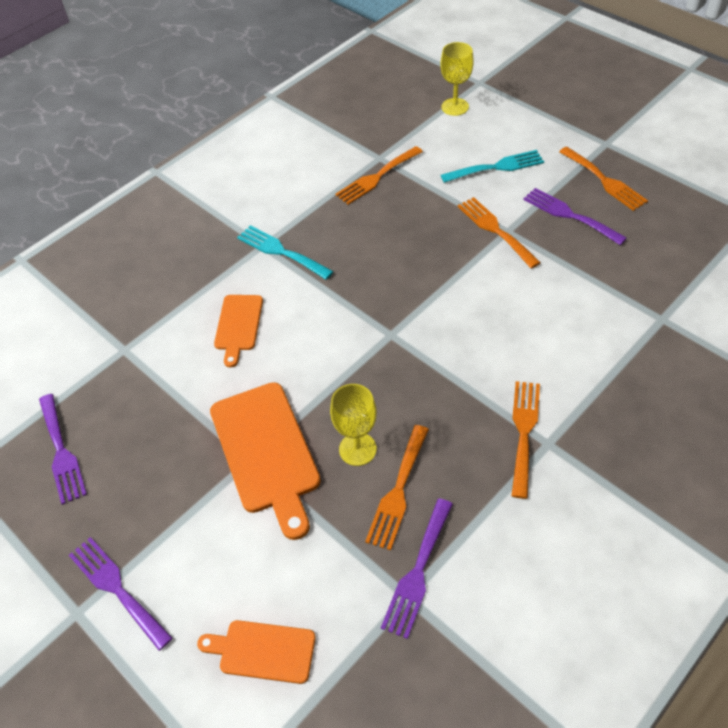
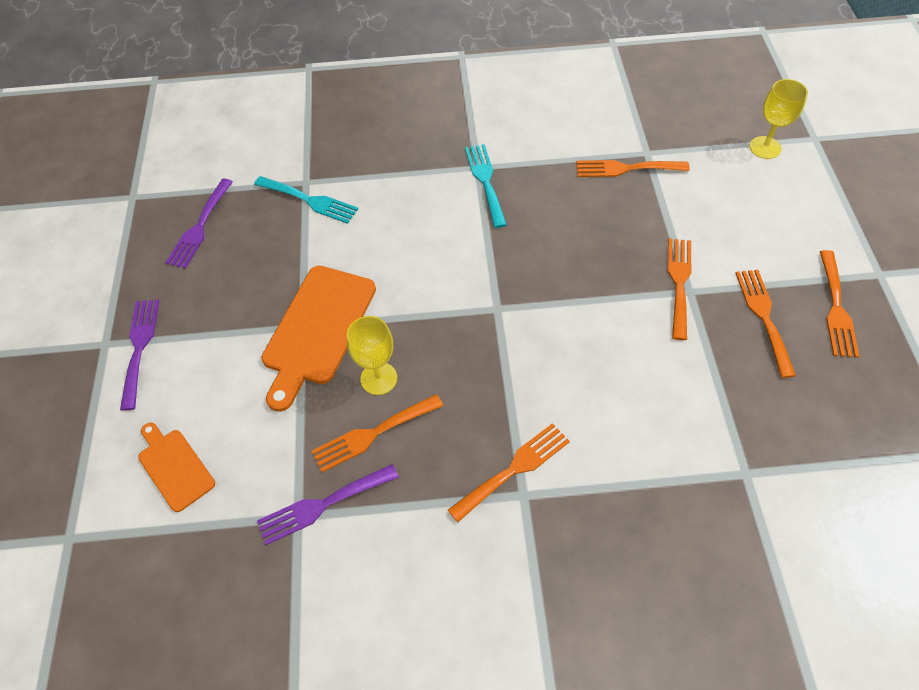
camera: 40 degrees right, 5 degrees up
(238, 325) = (396, 219): orange cutting board -> none
(497, 167) = (743, 227): turquoise fork -> turquoise fork (310, 200)
(569, 215) = (763, 316): purple fork -> orange fork

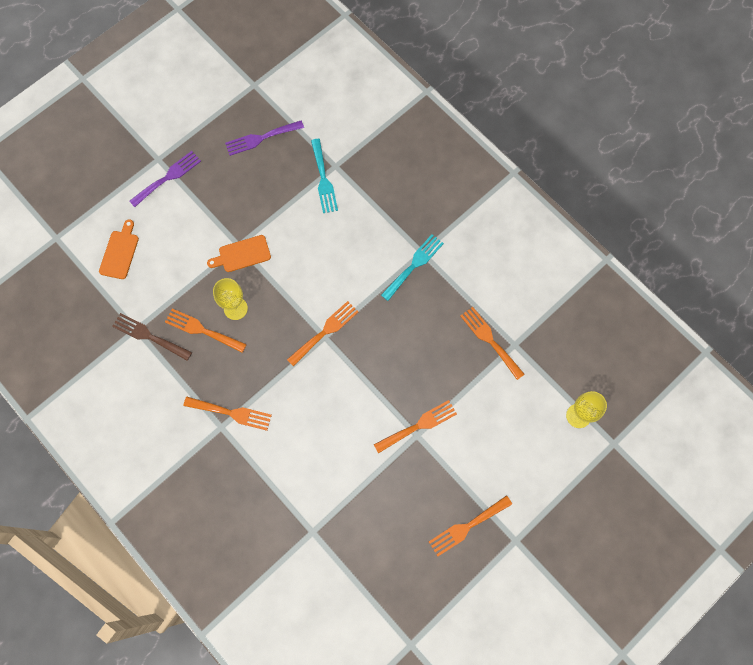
camera: 50 degrees right, 15 degrees up
(317, 329) = (242, 254): orange cutting board -> orange cutting board, size x0.57
(322, 505) = (149, 336): purple fork -> brown fork
(763, 316) = (429, 487): orange fork -> orange fork (325, 331)

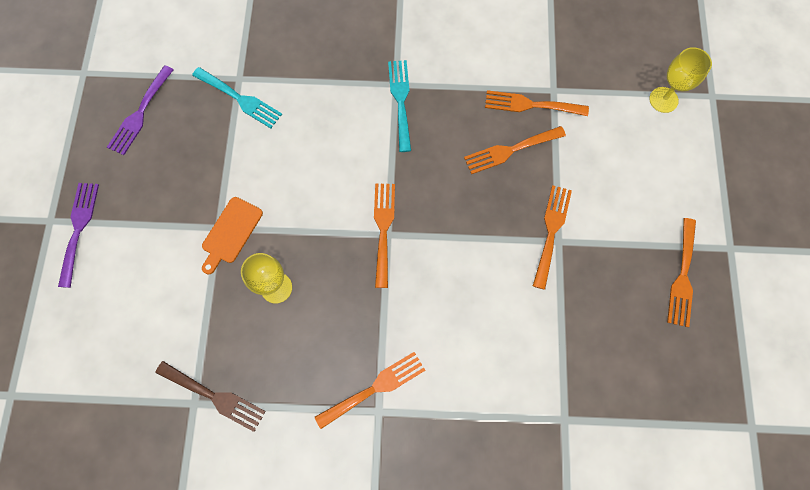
camera: 45 degrees left, 0 degrees up
(120, 252) = (99, 345): orange cutting board -> none
(149, 336) = (215, 397): brown fork -> brown fork turned 135 degrees counterclockwise
(202, 330) = (264, 339): orange fork -> orange fork (510, 150)

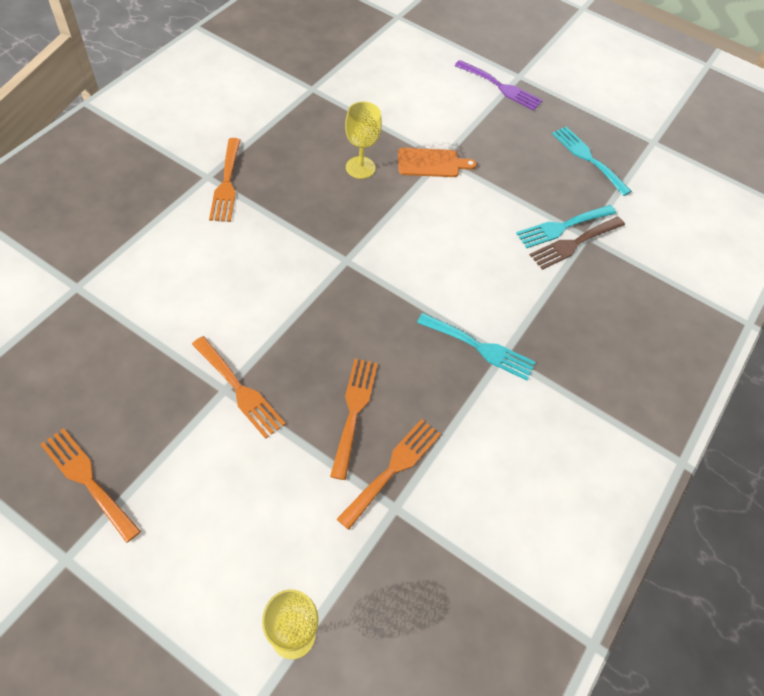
camera: 115 degrees right, 15 degrees down
(140, 113) = (588, 158): purple fork -> turquoise fork
(215, 397) = (306, 100): brown fork -> brown fork (574, 244)
(230, 232) = (431, 163): orange cutting board -> orange cutting board turned 120 degrees clockwise
(383, 229) = (354, 260): orange fork -> none

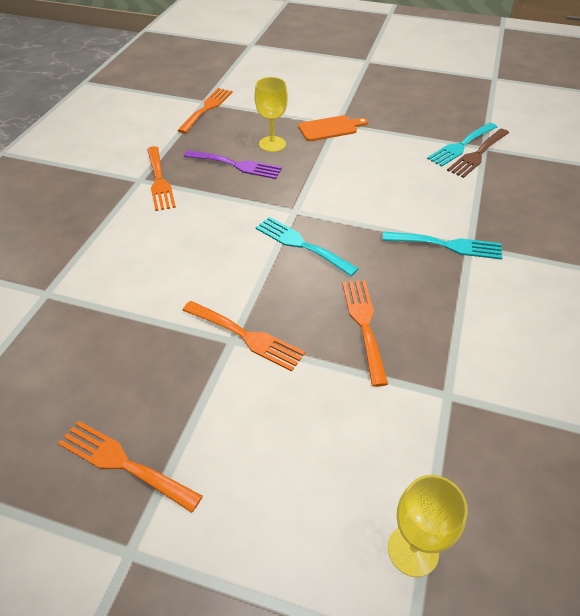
camera: 10 degrees left, 10 degrees down
(393, 469) = (427, 362): orange fork -> orange fork (207, 108)
(501, 87) = (357, 70): purple fork -> purple fork (236, 165)
(588, 158) = (452, 98): turquoise fork -> turquoise fork (301, 244)

